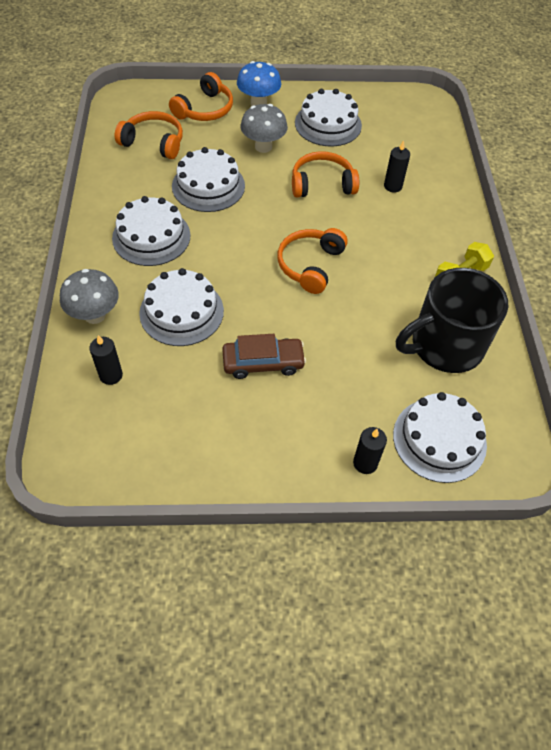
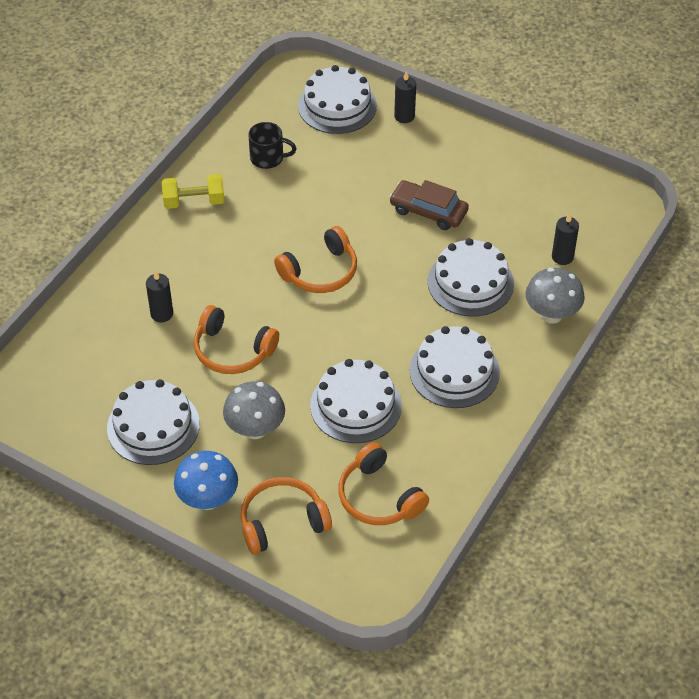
camera: 145 degrees left, 5 degrees down
(444, 346) = (268, 158): black mug -> black mug, size x0.48

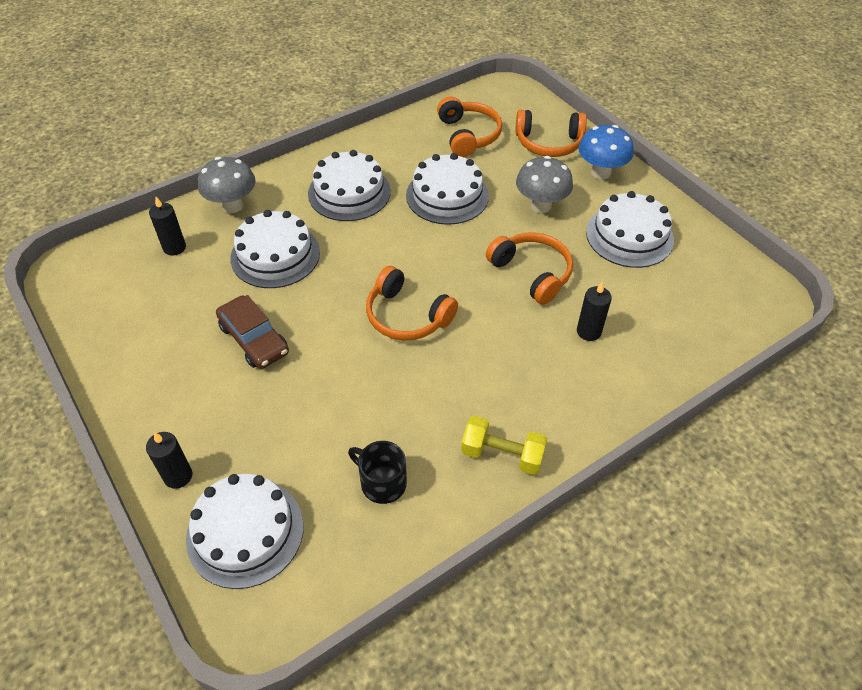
camera: 155 degrees left, 0 degrees up
(320, 272) = (407, 316): orange headphones -> orange headphones turned 135 degrees counterclockwise

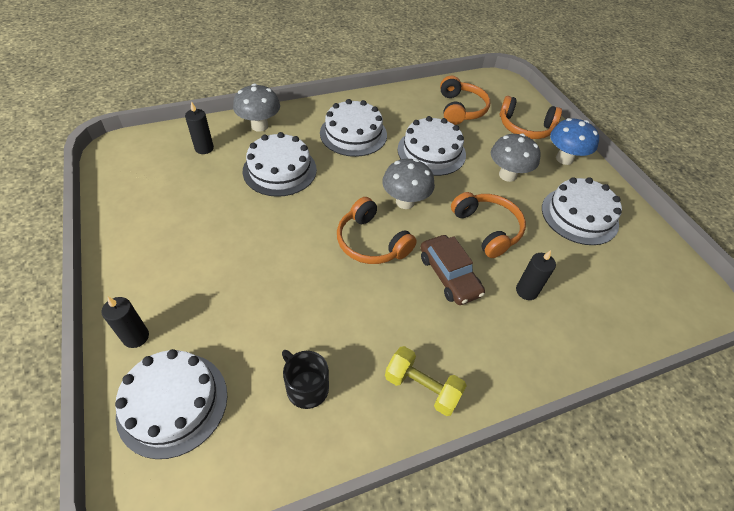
camera: 10 degrees right, 0 degrees up
(254, 339) = (239, 234): brown car -> brown car (449, 275)
(432, 262) = (405, 202): none -> grey mushroom

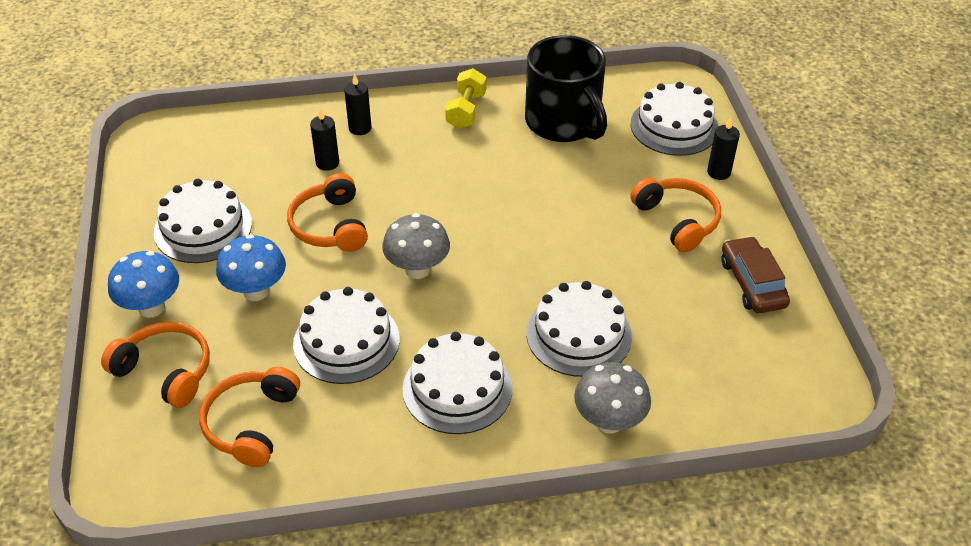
camera: 165 degrees left, 5 degrees down
(204, 148) = (692, 385): black candle -> black candle (360, 128)
(306, 387) = (564, 122): black mug -> black mug, size x2.08
(371, 242) = (476, 227): orange headphones -> orange headphones (677, 220)
(422, 387) = (466, 111): yellow dumbbell -> yellow dumbbell turned 60 degrees clockwise
(449, 275) = (401, 185): brown car -> brown car (752, 283)
(507, 175) = (256, 291): grey mushroom -> blue mushroom

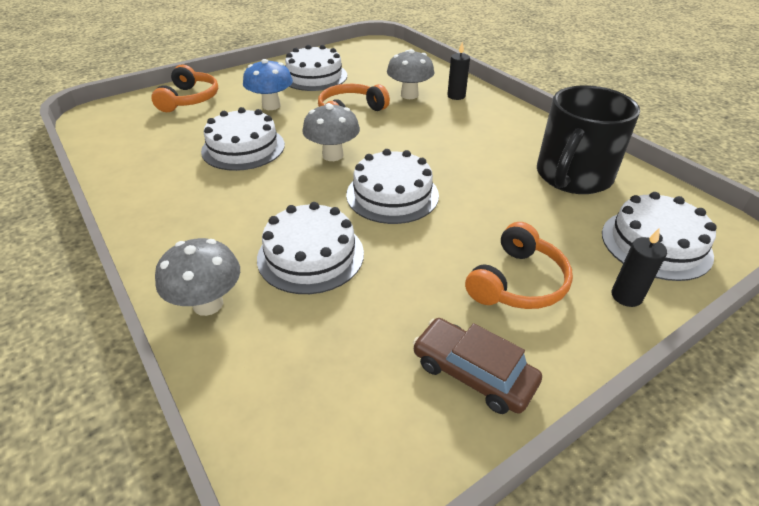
camera: 65 degrees right, 5 degrees down
(151, 307) = (239, 81): blue mushroom -> none
(251, 423) = (155, 136): orange headphones -> none
(327, 163) = (409, 95): black candle -> grey mushroom
(457, 388) = (217, 206): white cake -> white cake (392, 194)
(466, 111) = (526, 129): yellow dumbbell -> none
(752, 283) = (473, 373): brown car -> brown car turned 105 degrees counterclockwise

